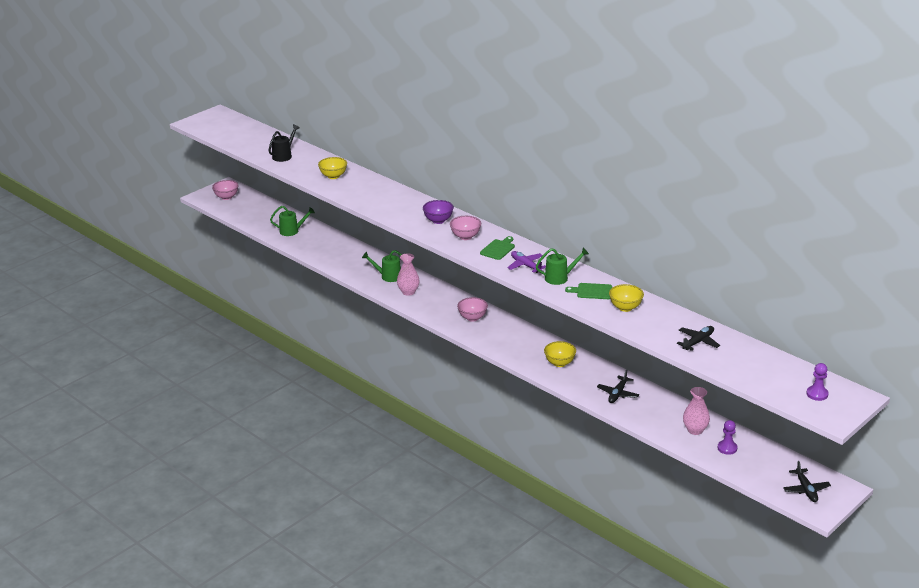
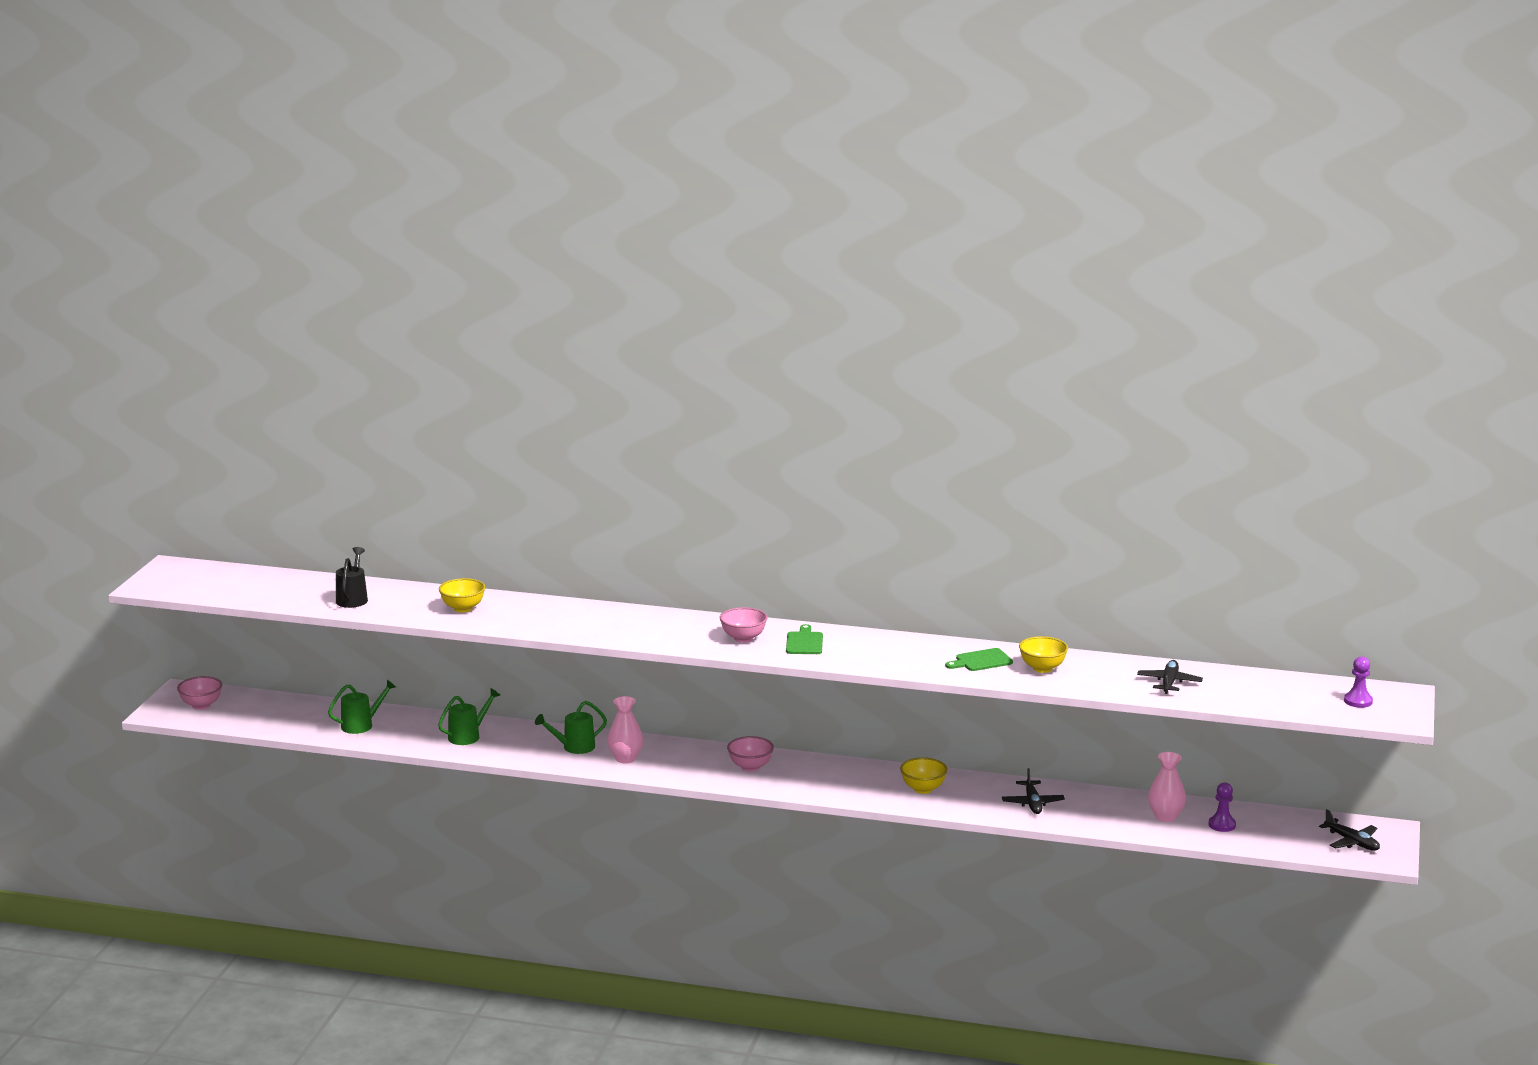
camera: 30 degrees left, 10 degrees down
(438, 220) = (682, 628): purple bowl -> none
(525, 265) = (863, 652): purple plane -> none
(560, 278) = (923, 656): green watering can -> green watering can (468, 736)

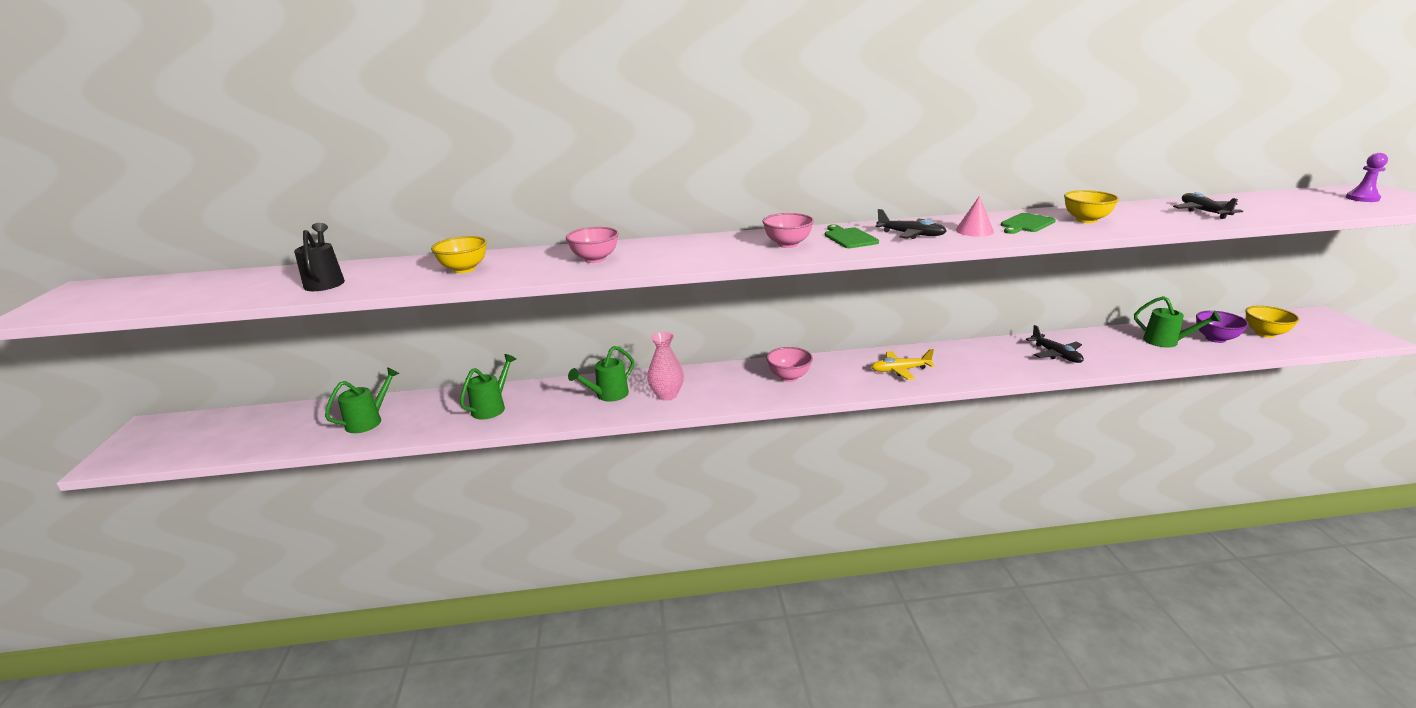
camera: 20 degrees left, 5 degrees up
(201, 705) = (170, 439): pink bowl -> pink bowl (595, 259)
(861, 784) = (900, 370): none -> yellow plane
(922, 658) = (974, 231): none -> pink cone
(923, 789) = (955, 363): yellow bowl -> yellow bowl (1265, 333)
(1165, 817) = (1166, 342): pink vase -> green watering can
(1222, 825) = (1215, 339): purple pawn -> purple bowl
(1352, 842) = (1321, 330): black plane -> black plane (911, 234)

